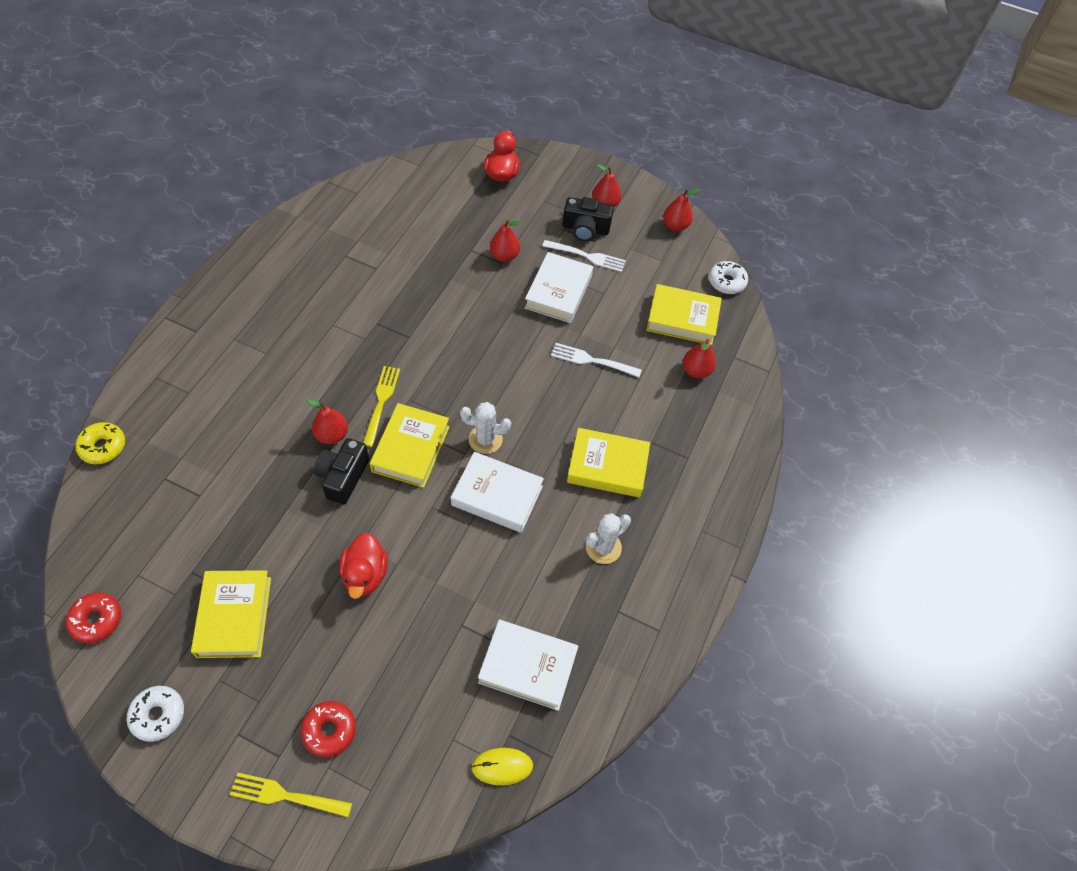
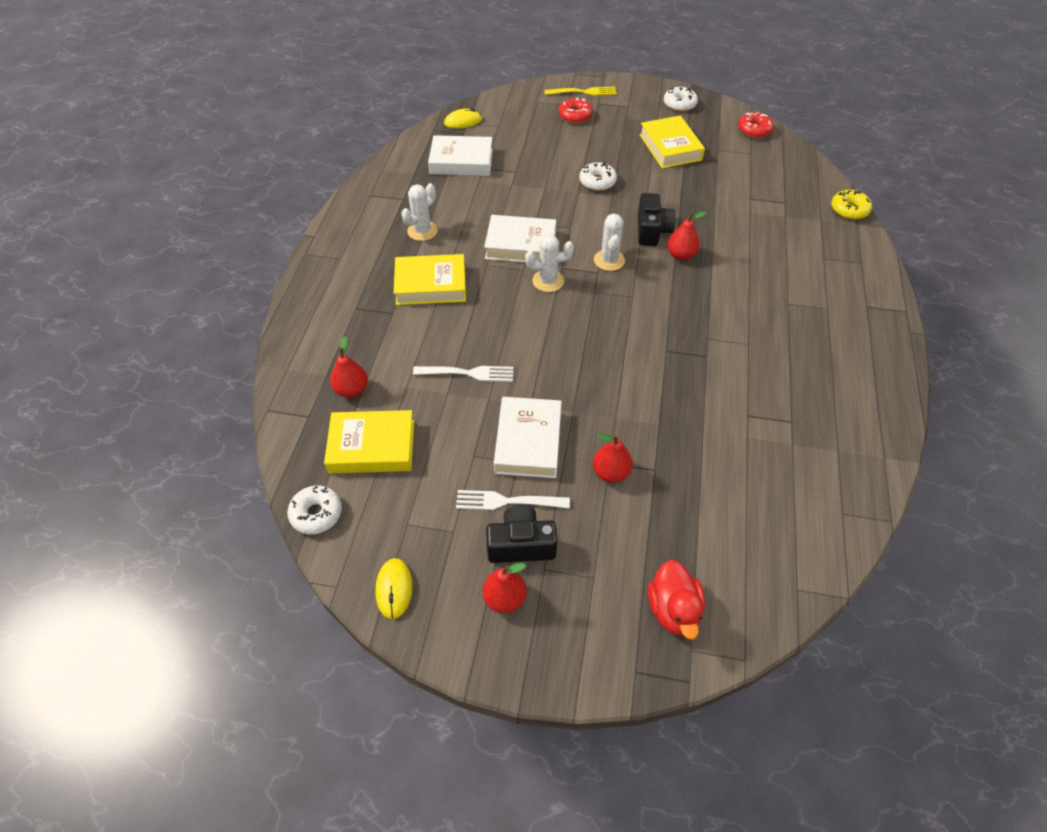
camera: 170 degrees right, 5 degrees down
(365, 574) = (597, 182): red duck -> white donut
(381, 403) = (655, 288): yellow fork -> none
(411, 449) = (609, 260): yellow book -> white cactus
(675, 226) = (394, 589): red pear -> yellow mouse

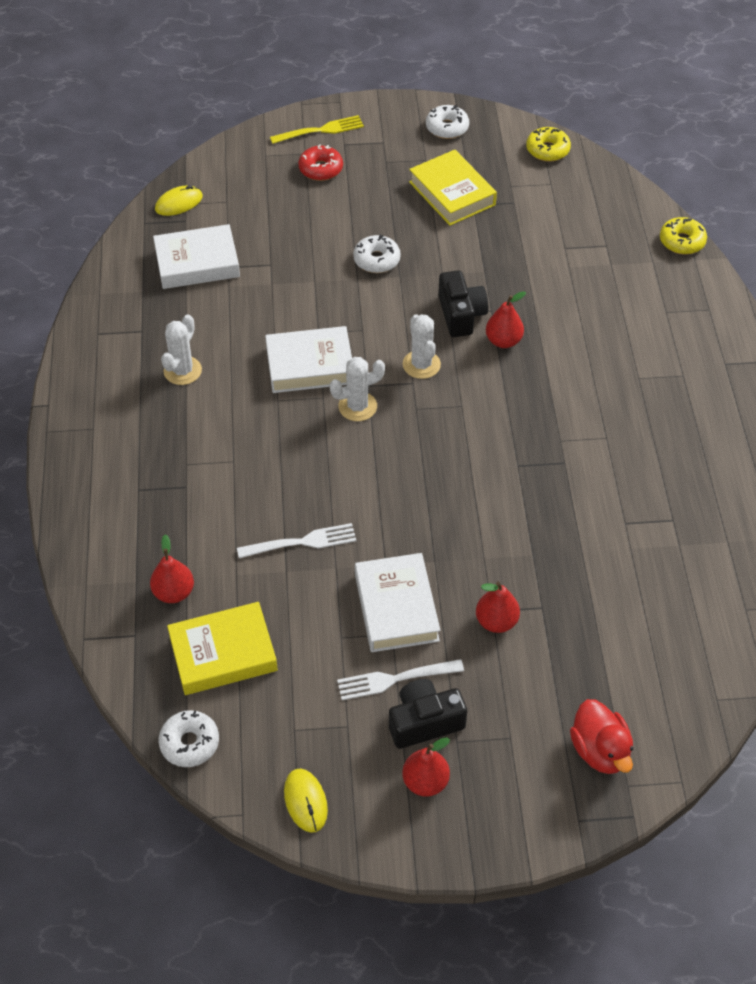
camera: 15 degrees left, 0 degrees up
(431, 285) = (219, 440): yellow book -> none
(754, 130) = (547, 150): red donut -> yellow donut

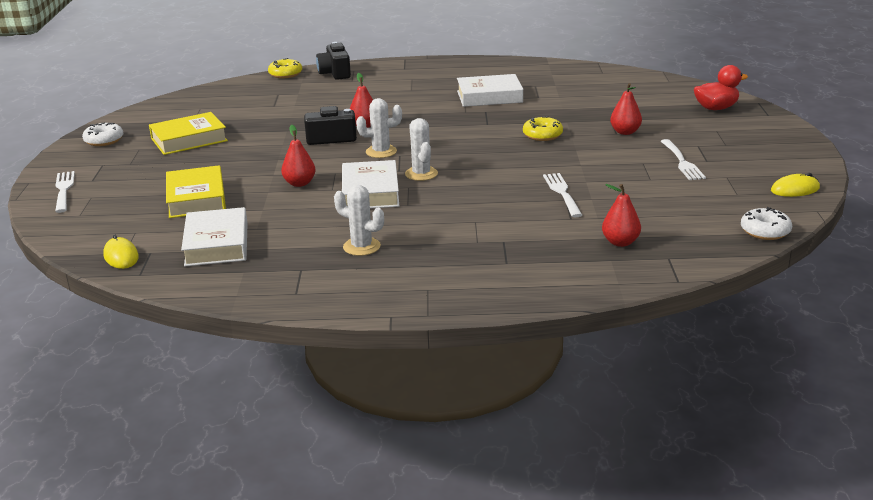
camera: 85 degrees left, 25 degrees down
(223, 653) = (677, 221): yellow book -> yellow book (196, 198)
(320, 131) = (64, 190): yellow fork -> white fork
(321, 169) = (119, 190): red donut -> none
(376, 260) = (254, 167): white donut -> none
(396, 607) = (619, 161): white book -> white book (489, 97)
(424, 722) = (714, 153): black camera -> black camera (335, 73)
(425, 781) = (761, 153): red pear -> red pear (299, 183)
(547, 150) = (160, 108): yellow donut -> yellow donut (542, 135)

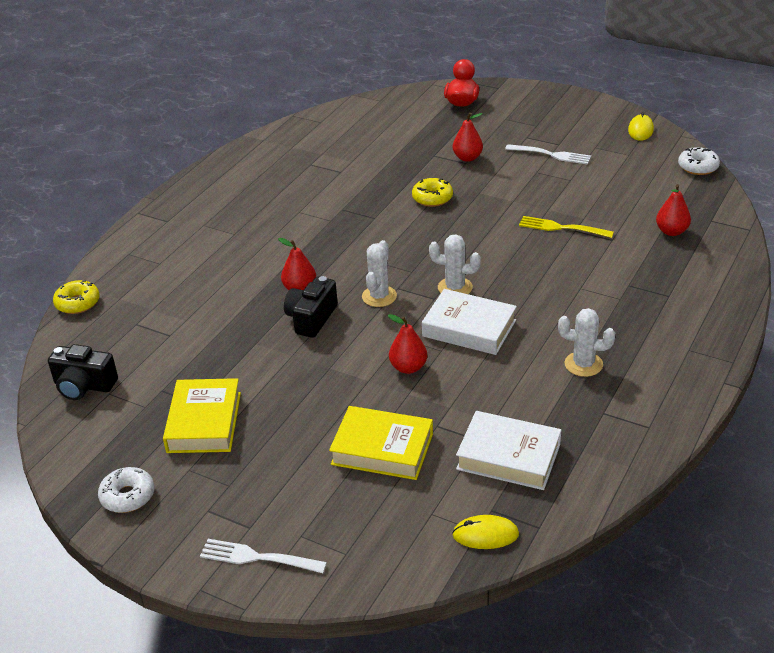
camera: 60 degrees left, 10 degrees up
(335, 73) = (121, 268): black camera -> black camera (84, 386)
(361, 247) = (583, 364): white cactus -> white cactus turned 45 degrees clockwise
(489, 97) = (309, 196): white book -> none
(562, 193) = (562, 228): white fork -> yellow fork

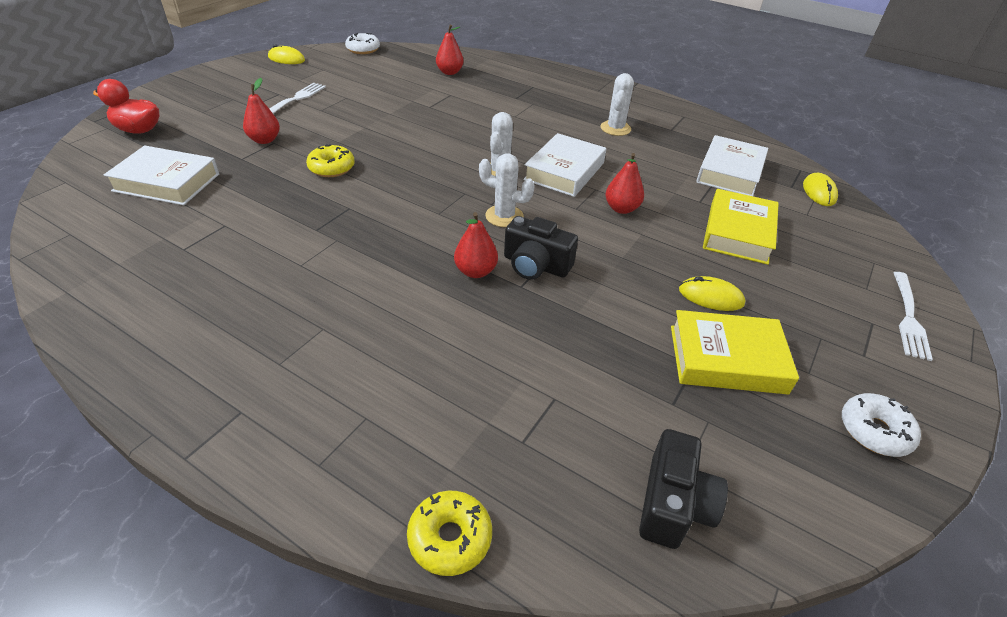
camera: 90 degrees left, 5 degrees up
(279, 419) = (711, 297): none -> yellow mouse
(389, 135) = (167, 182): none -> white book
(562, 228) = (423, 111): yellow fork -> none

